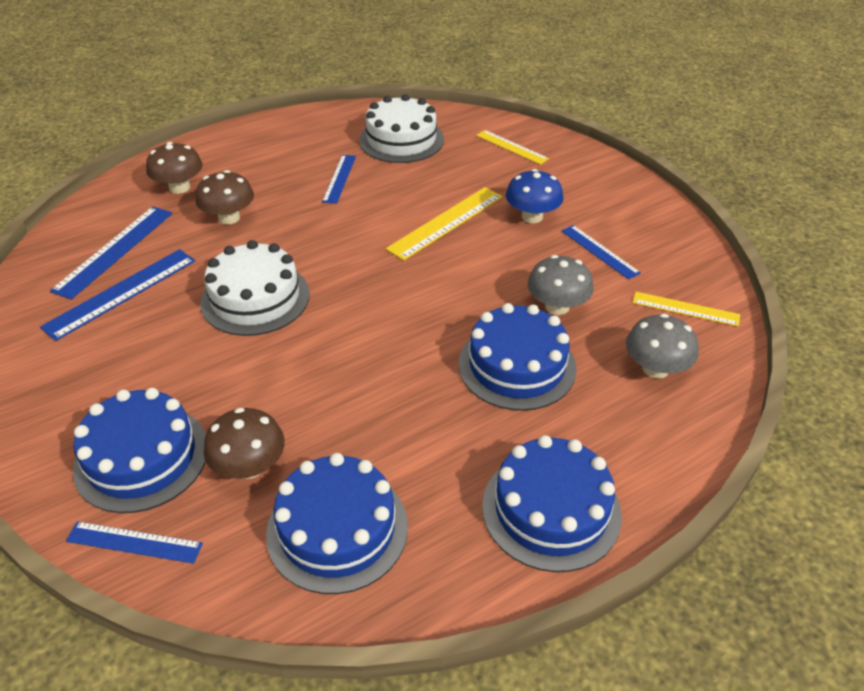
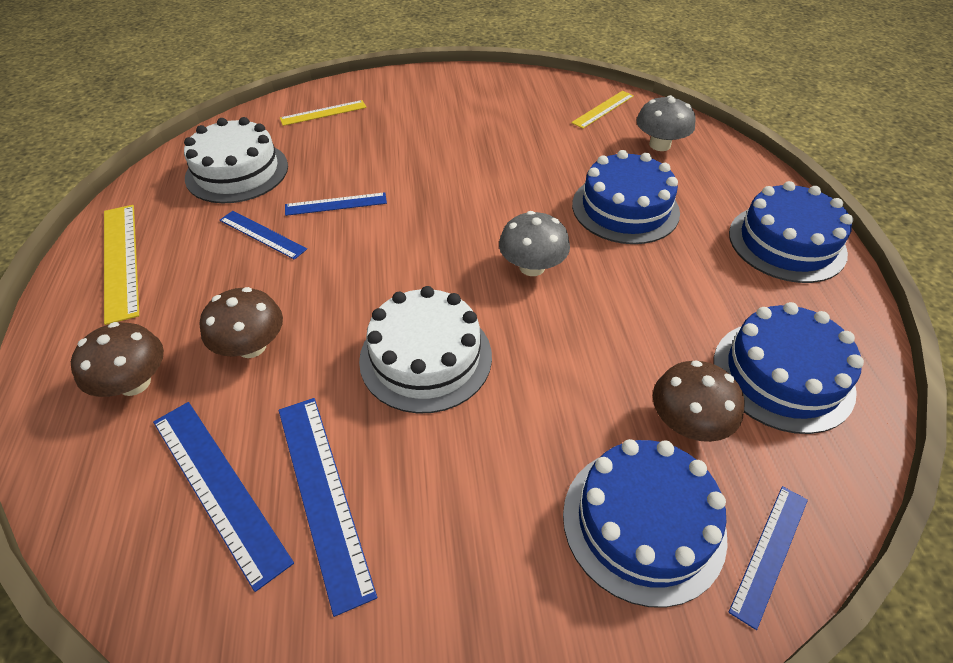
camera: 65 degrees left, 5 degrees up
(446, 222) = (404, 186): yellow ruler -> yellow ruler (120, 260)
(532, 216) = (437, 137): blue mushroom -> none
(557, 306) = (565, 164): grey mushroom -> grey mushroom (532, 267)
(599, 251) = (511, 121): blue ruler -> blue ruler (336, 204)

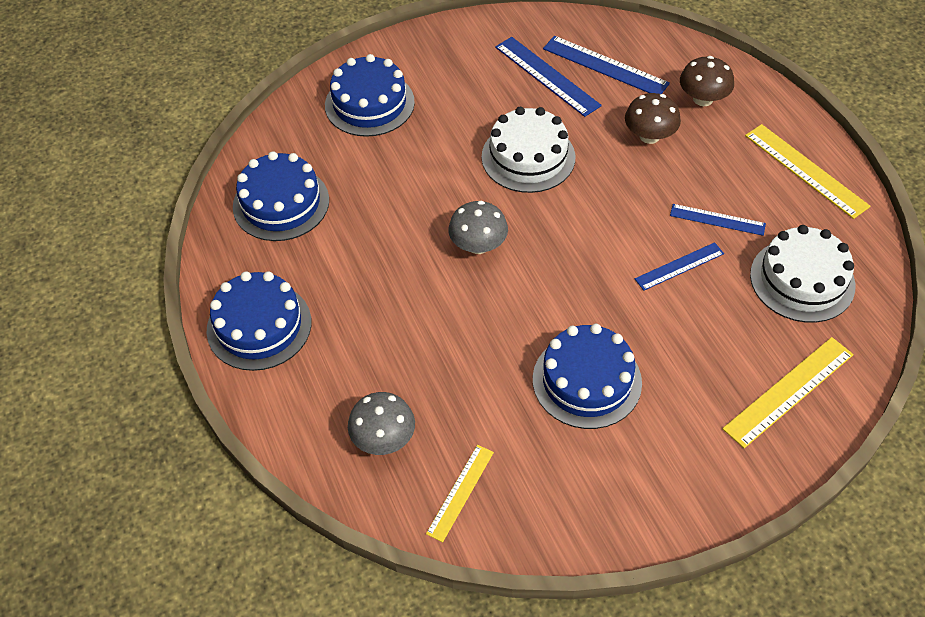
camera: 165 degrees right, 5 degrees up
(323, 113) = (788, 391): yellow ruler -> yellow ruler, size x1.58
(625, 208) = (410, 330): blue cake -> blue cake (587, 381)
(687, 423) = (346, 158): brown mushroom -> none
(770, 553) = (302, 106): blue ruler -> none

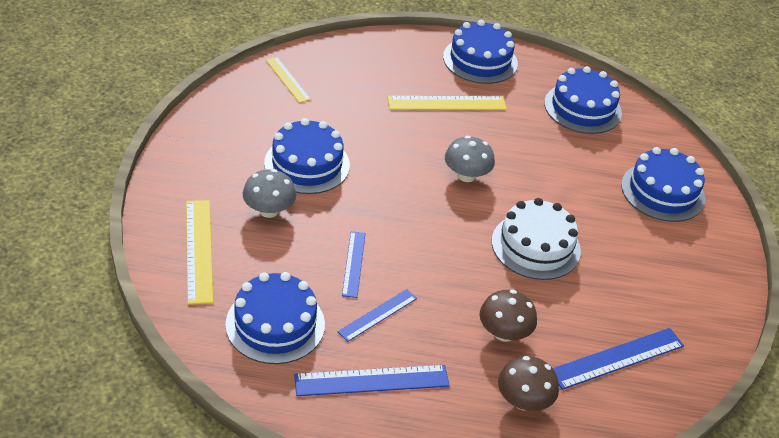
camera: 115 degrees right, 10 degrees down
(383, 438) = (352, 69): grey mushroom -> grey mushroom (269, 210)
(547, 76) = (629, 311): blue ruler -> blue ruler (372, 381)
(802, 280) = (275, 324): white cake -> blue cake
(806, 170) = (379, 413): yellow ruler -> yellow ruler (447, 103)

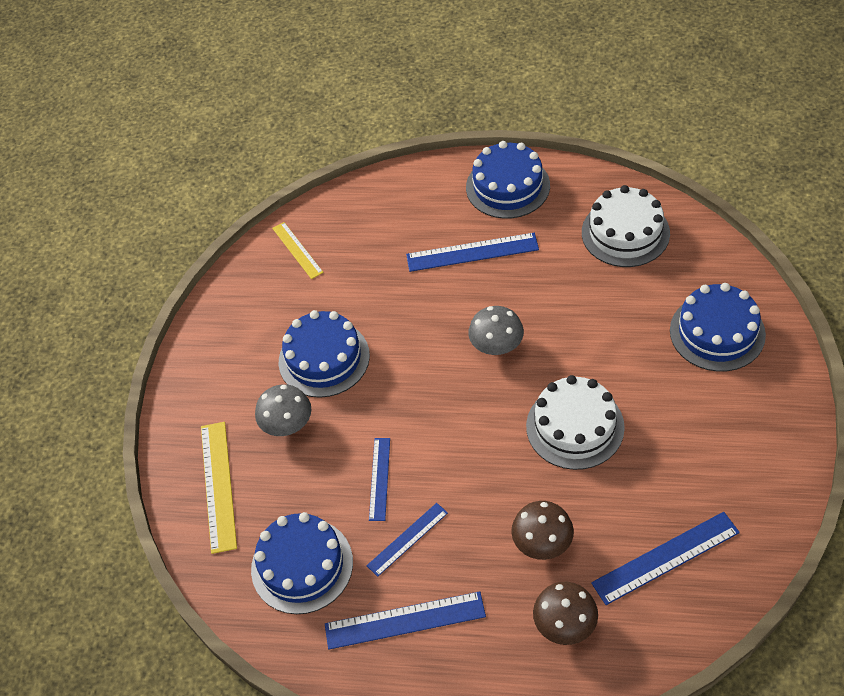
camera: 10 degrees right, 10 degrees up
(447, 103) = (472, 252): yellow ruler -> blue ruler
(582, 108) = (625, 233): blue cake -> white cake

